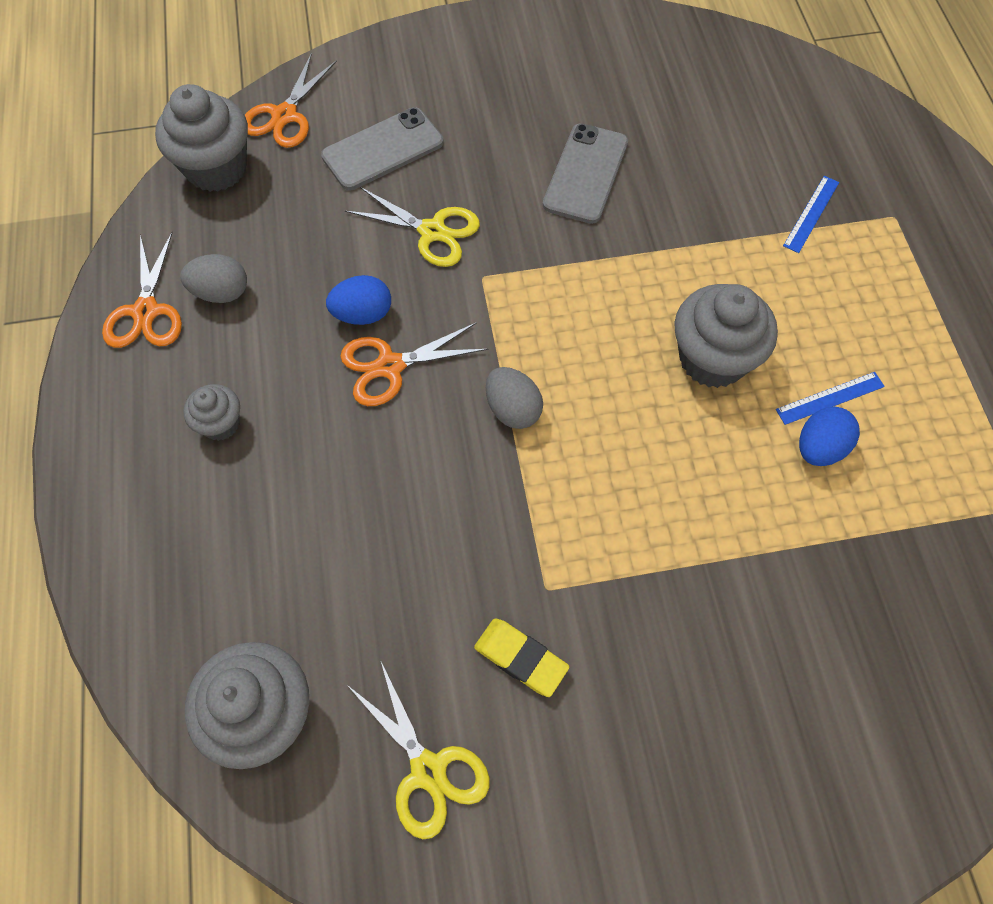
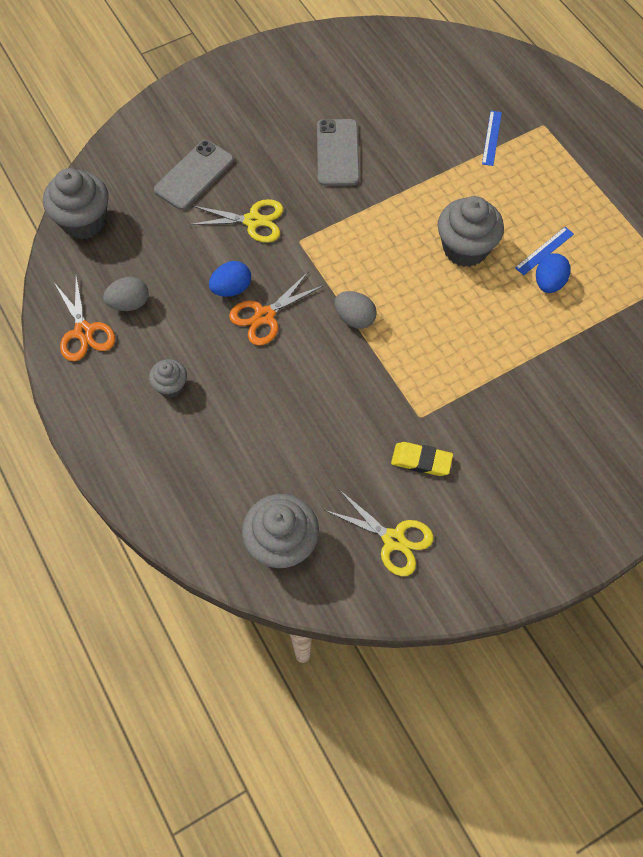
camera: 20 degrees left, 0 degrees up
(284, 115) = (114, 171): orange scissors -> none

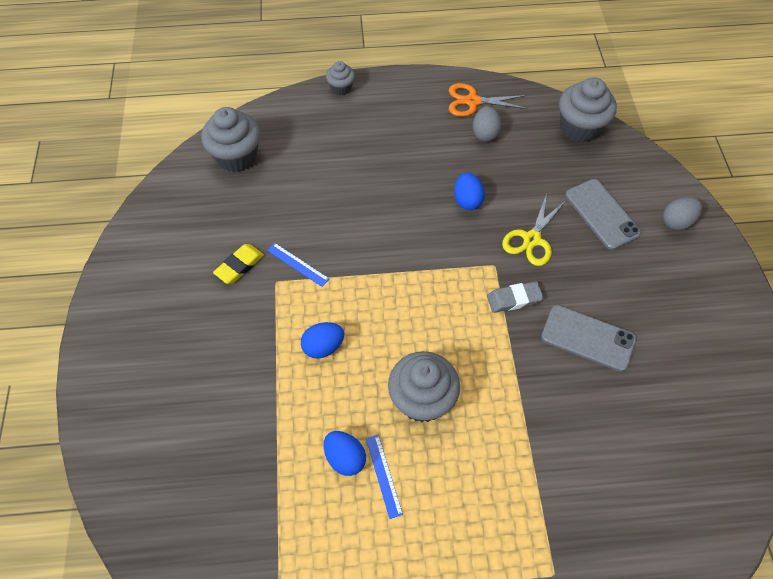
camera: 115 degrees right, 5 degrees down
(171, 386) = (398, 136): grey cupcake -> grey cupcake (341, 88)
(264, 316) = (429, 213): orange scissors -> none
(328, 215) = (514, 299): none -> grey eraser
(354, 318) = (393, 275): grey egg -> grey egg (677, 222)
(393, 539) = (193, 221): yellow scissors -> none
(463, 343) = (323, 347): none -> blue egg
(491, 138) = (555, 502): blue ruler -> blue ruler (298, 264)

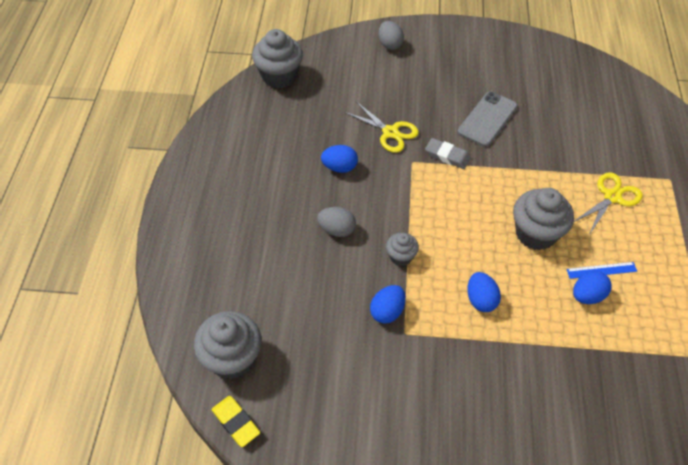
camera: 80 degrees left, 5 degrees down
(239, 266) = (380, 365): yellow eraser -> yellow eraser (236, 422)
(298, 264) = (387, 311): blue ruler -> blue egg
(341, 88) = (164, 246): grey cupcake -> grey cupcake (401, 257)
(472, 101) = (222, 142): orange scissors -> none
(485, 133) = (265, 140): grey egg -> grey egg (337, 230)
(501, 492) = (612, 197): none -> yellow scissors
(514, 299) = (447, 156): grey eraser -> grey eraser turned 60 degrees counterclockwise
(602, 214) = (373, 84): grey phone -> none

